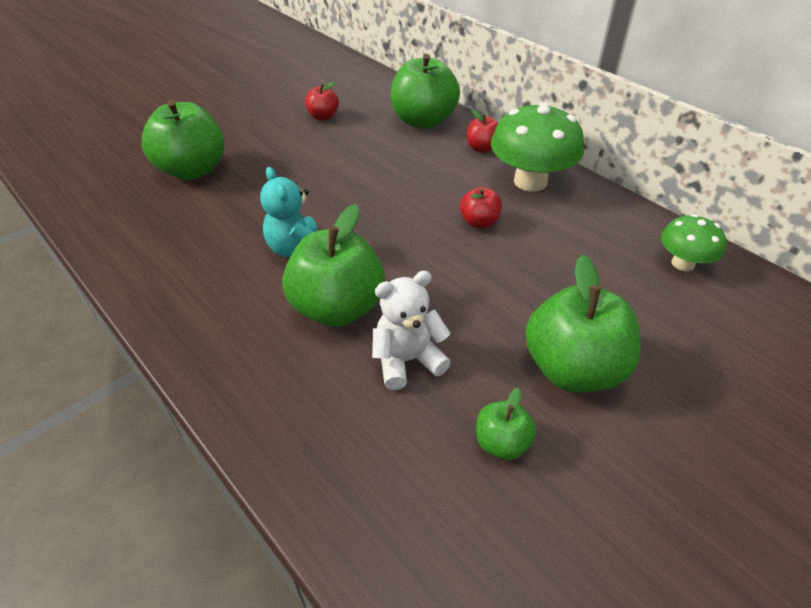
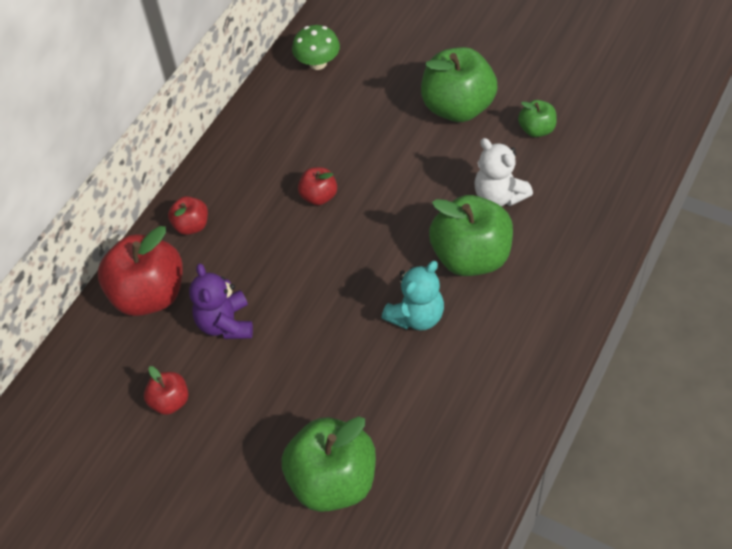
camera: 105 degrees left, 10 degrees up
(371, 148) = (225, 323): none -> purple teddy bear
(423, 121) = (149, 294): green apple -> red apple
(530, 181) = (239, 174): green mushroom -> none

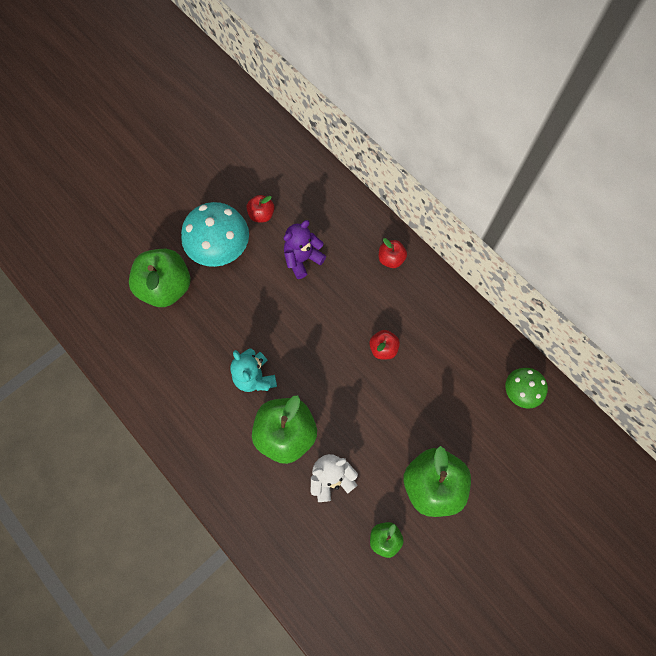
camera: 105 degrees right, 15 degrees up
(149, 294) = (344, 221): red apple -> none
(225, 323) = (302, 259): purple teddy bear -> purple teddy bear turned 45 degrees counterclockwise
(245, 433) = (220, 249): none -> turquoise mushroom

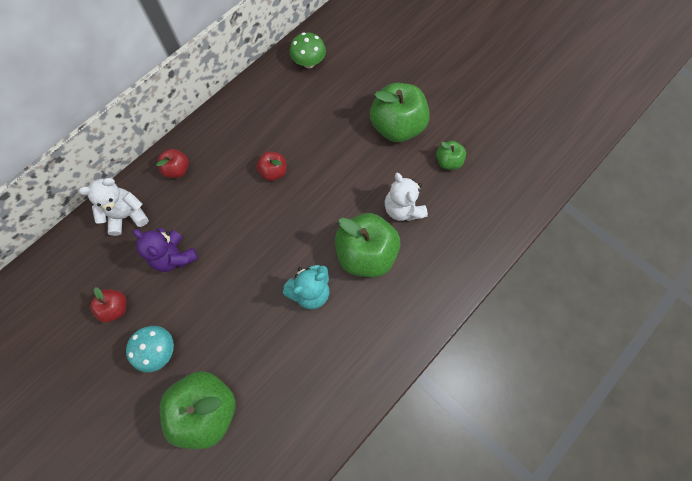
camera: 95 degrees left, 0 degrees up
(220, 249) = (158, 350): turquoise mushroom -> turquoise mushroom, size x0.58
(346, 218) = (127, 215): none -> white teddy bear

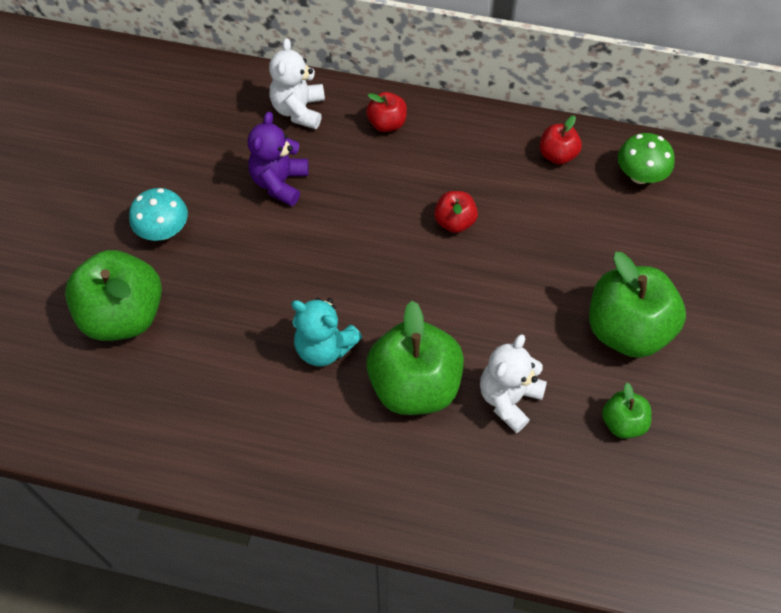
camera: 60 degrees right, 10 degrees down
(115, 308) = (188, 163): red apple -> red apple (557, 155)
(127, 215) = (299, 110): white teddy bear -> white teddy bear turned 120 degrees counterclockwise

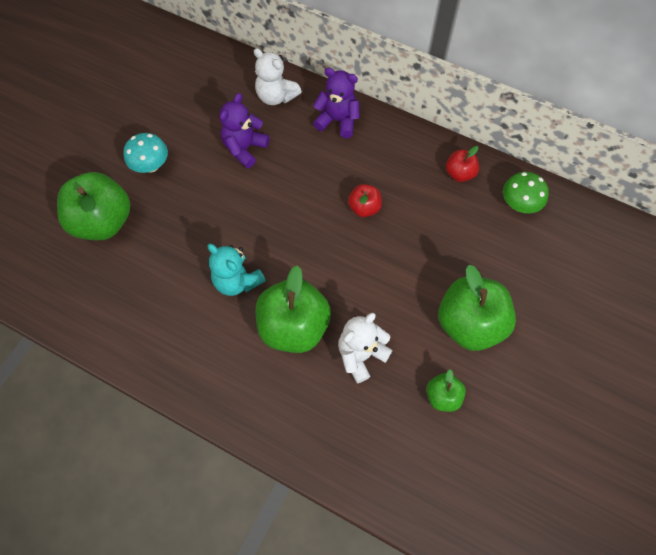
camera: 15 degrees right, 5 degrees up
(299, 110) = (276, 96): white teddy bear -> white teddy bear turned 75 degrees counterclockwise
(387, 123) = (337, 121): red apple -> purple teddy bear

